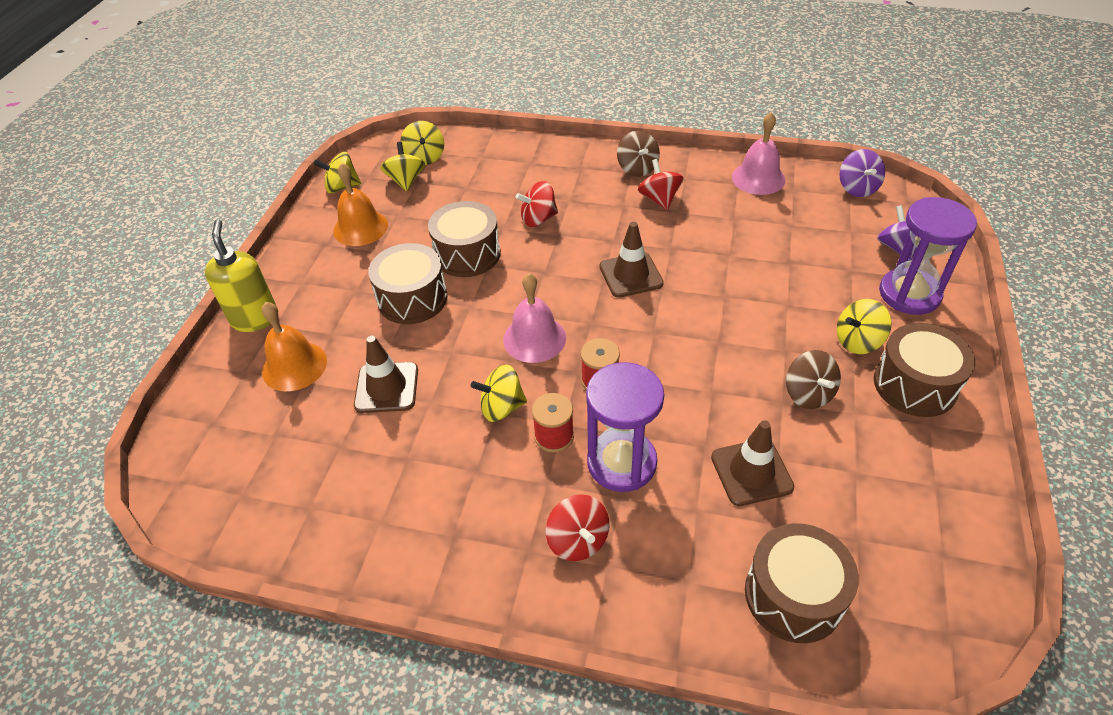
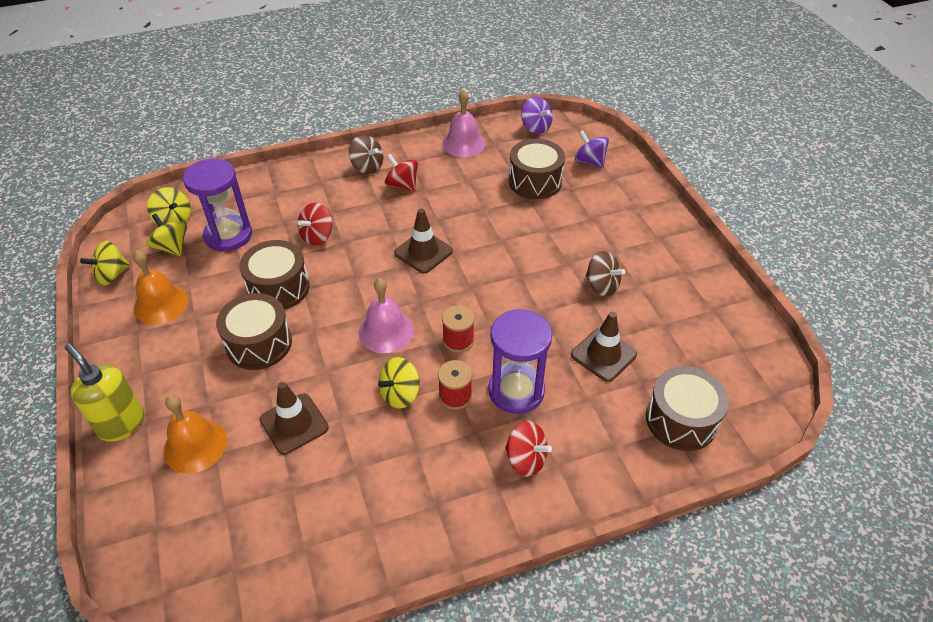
camera: 35 degrees left, 0 degrees up
(857, 341) = (607, 236): yellow spinning top -> none
(909, 294) = (617, 191): purple hourglass -> purple hourglass (228, 235)
(915, 385) = (659, 251): brown drum -> brown drum (535, 181)

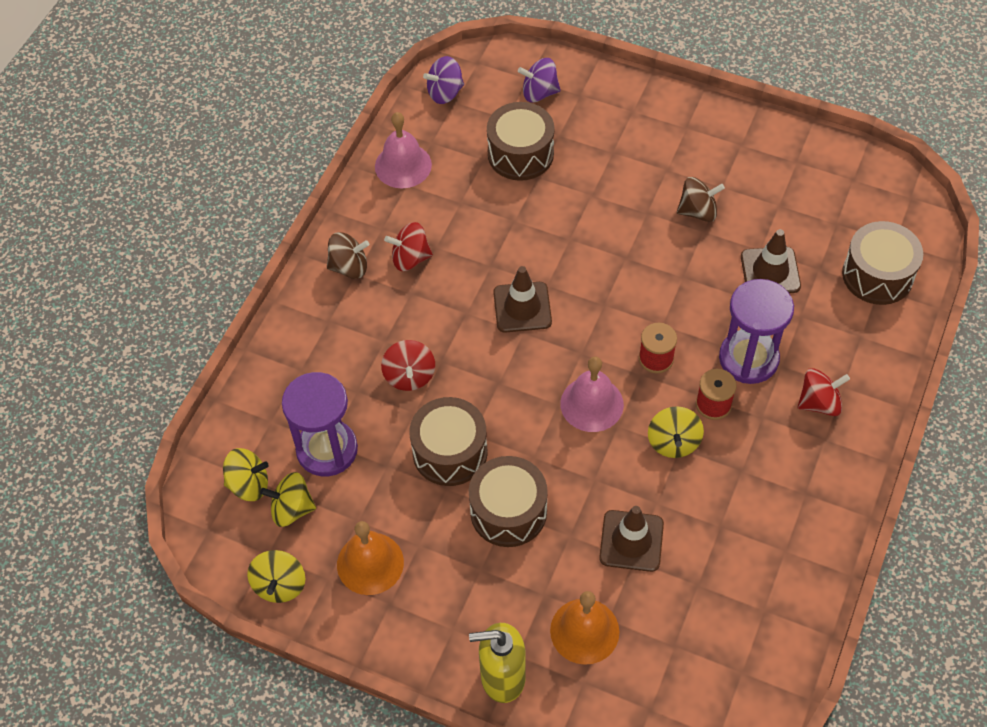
camera: 45 degrees left, 10 degrees up
(535, 127) = (445, 93): purple spinning top -> purple spinning top turned 150 degrees clockwise

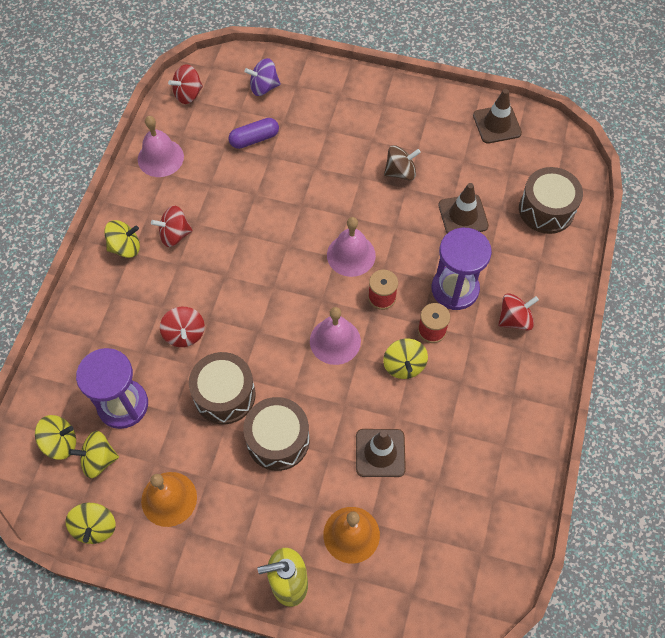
camera: 10 degrees left, 5 degrees up
(349, 267) = (125, 247): brown spinning top -> yellow spinning top
(445, 93) = (188, 94): purple spinning top -> red spinning top
(520, 154) = (254, 139): brown drum -> purple capsule
(522, 307) = (270, 266): brown traffic cone -> brown traffic cone (497, 124)
(624, 304) = (351, 255): none -> pink bell

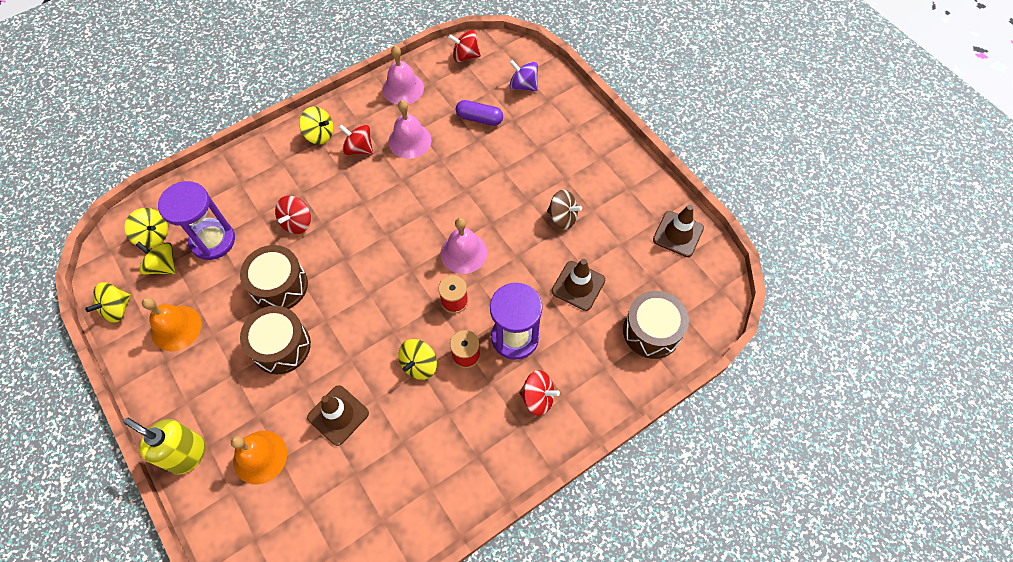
camera: 40 degrees right, 0 degrees up
(335, 341) = (389, 307): pink bell -> pink bell (410, 140)

